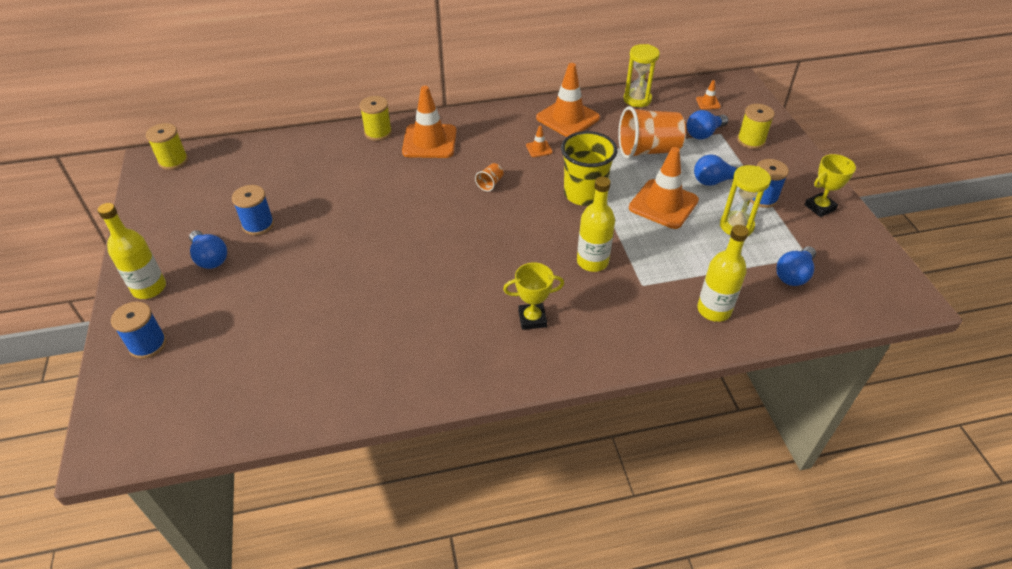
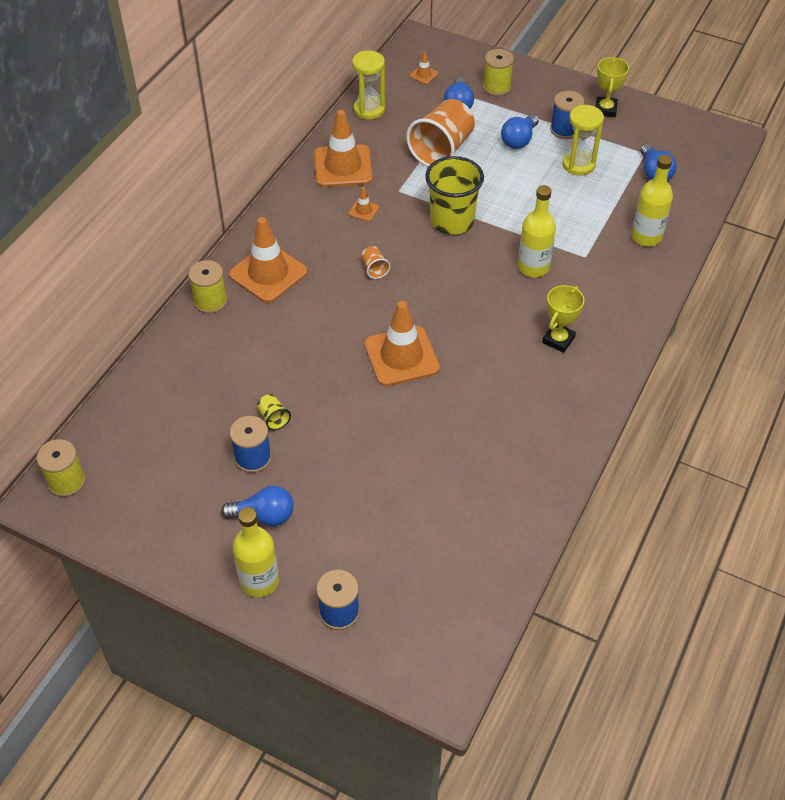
camera: 50 degrees left, 5 degrees up
(302, 214) = (273, 418): none -> yellow cup
(663, 204) = (513, 185): orange traffic cone -> orange traffic cone (401, 356)

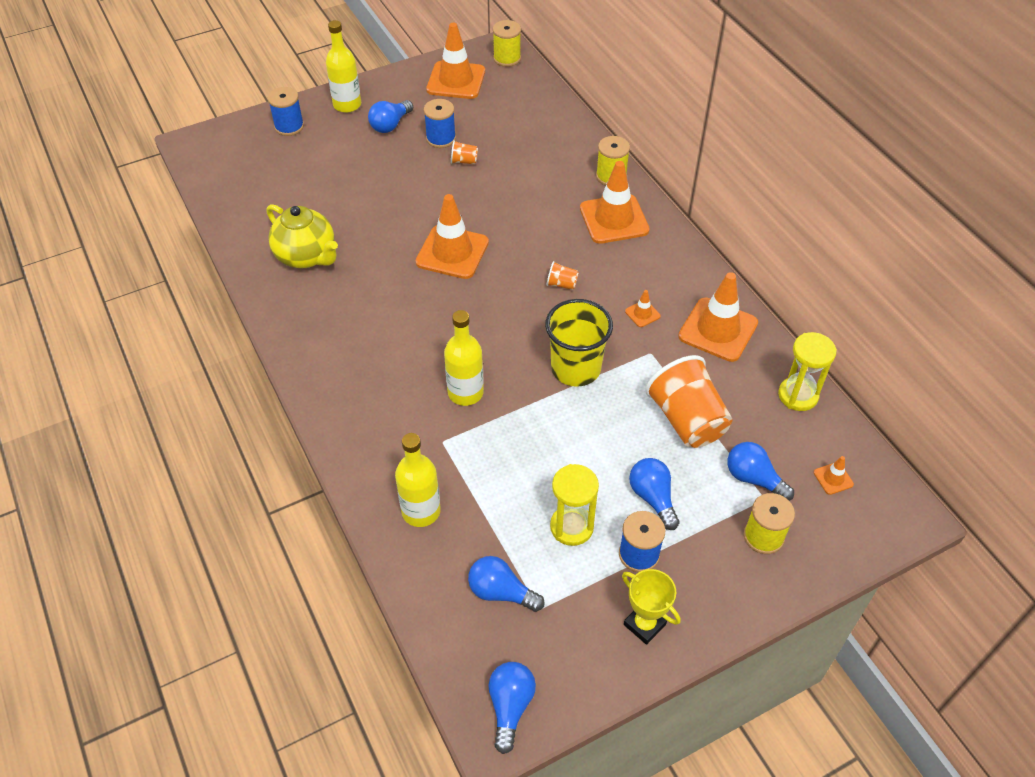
camera: 125 degrees right, 0 degrees up
(142, 504) = (456, 80): none -> orange traffic cone
(273, 418) = (464, 161): yellow cup -> orange cup
(501, 457) = (307, 256): none -> yellow teapot
(558, 340) = (371, 357): yellow trophy -> none
(710, 137) = (510, 706): none -> blue light bulb

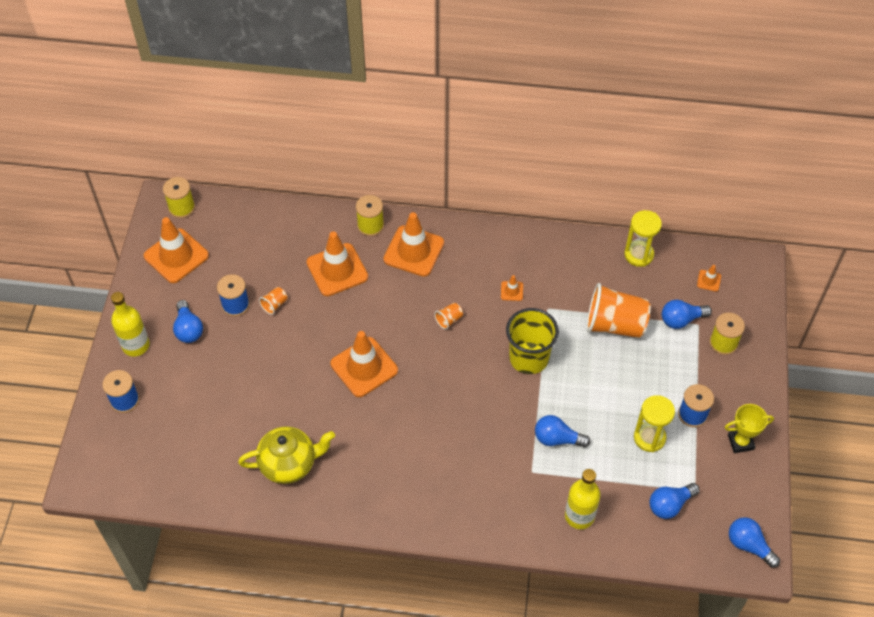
camera: 55 degrees left, 5 degrees up
(465, 393) = (501, 434): yellow bottle -> none
(653, 498) = (658, 381): blue light bulb -> blue light bulb (557, 439)
(718, 330) = (557, 259): orange traffic cone -> orange traffic cone (337, 270)

